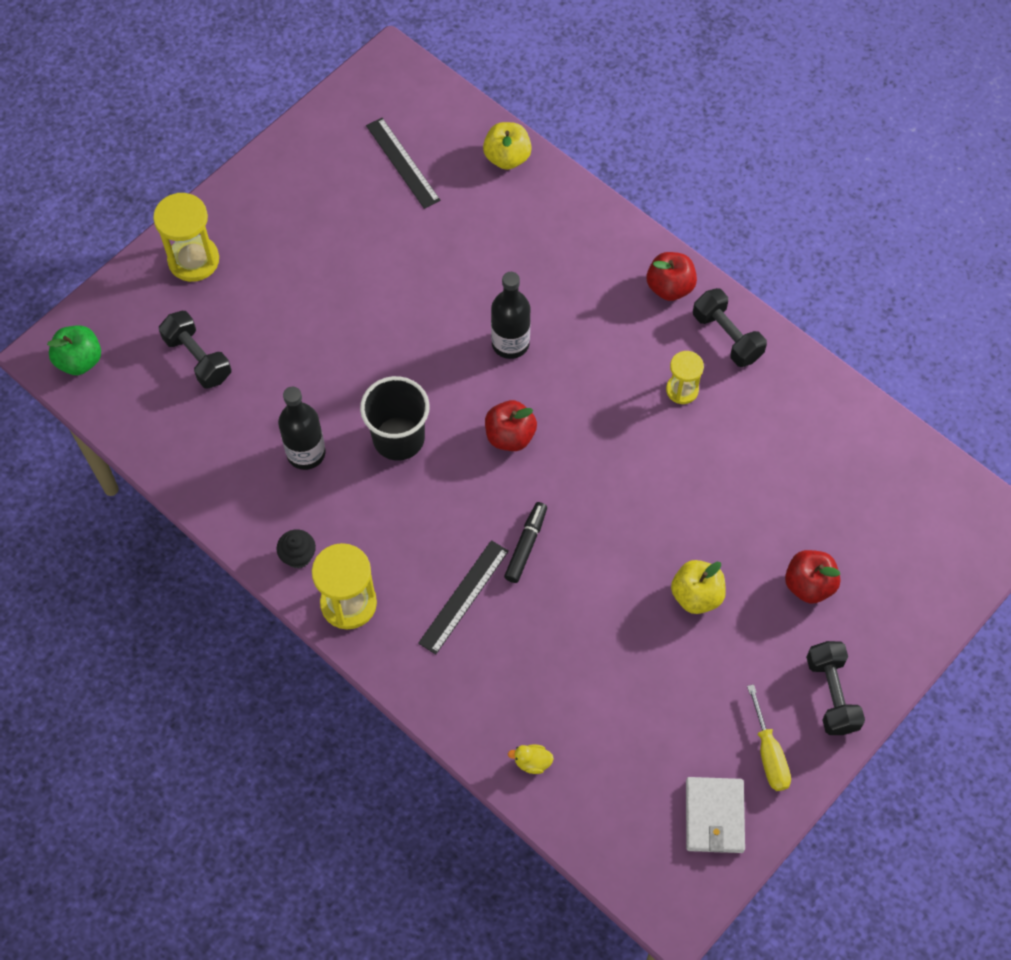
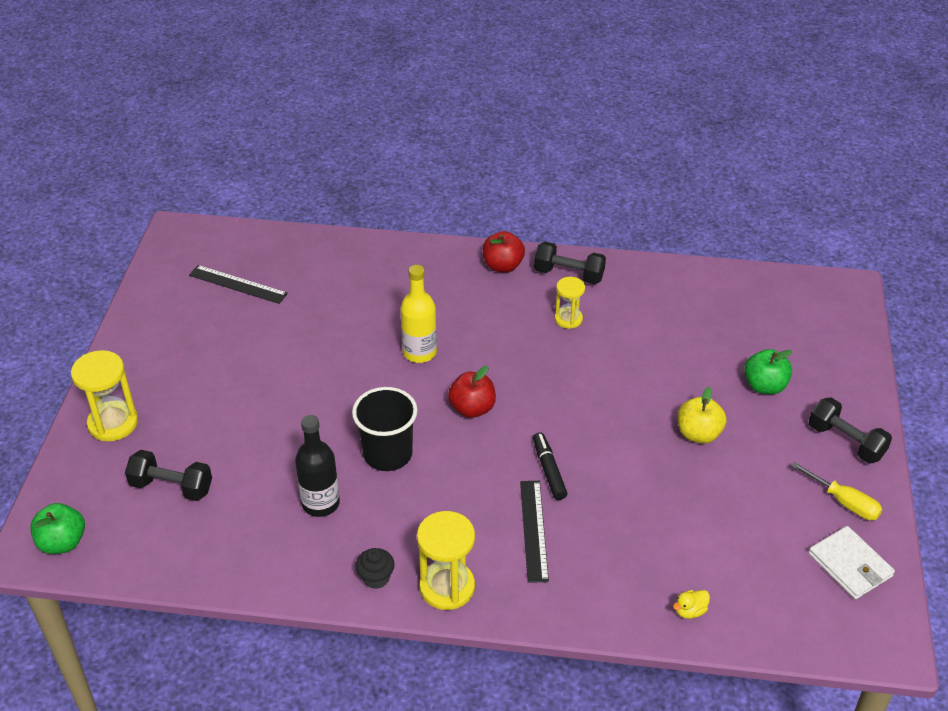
camera: 35 degrees left, 20 degrees down
(507, 158) = (316, 247): yellow apple -> none
(510, 343) = (419, 352): black bottle -> yellow bottle
(808, 585) = (764, 386): red apple -> green apple

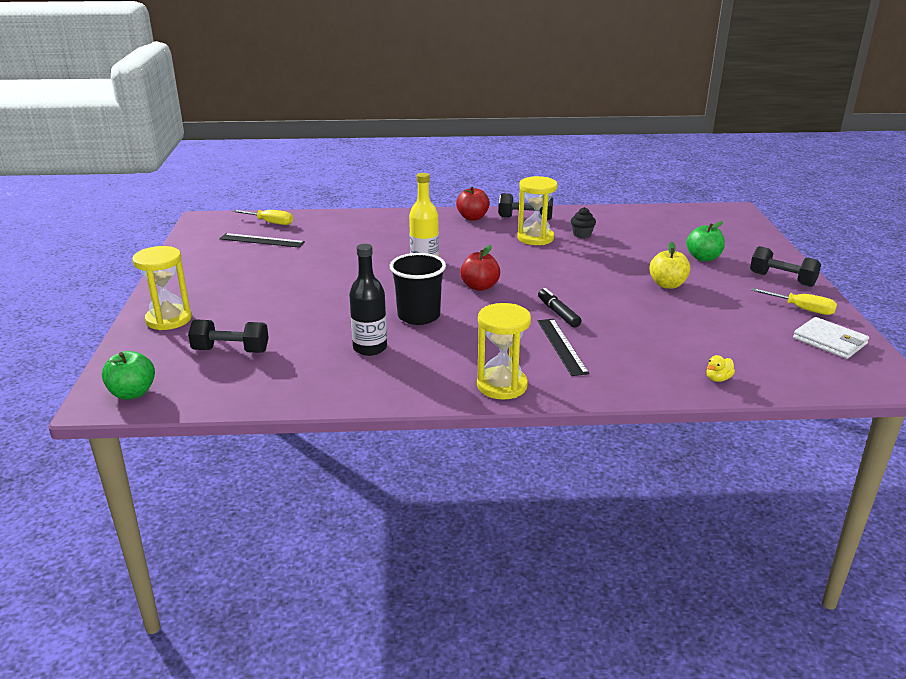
camera: 10 degrees left, 15 degrees down
(254, 248) = (270, 222): none -> yellow screwdriver
(376, 578) = (435, 386): black cupcake -> black cupcake (582, 234)
(568, 319) = (535, 238): yellow hourglass -> yellow hourglass, size x1.63

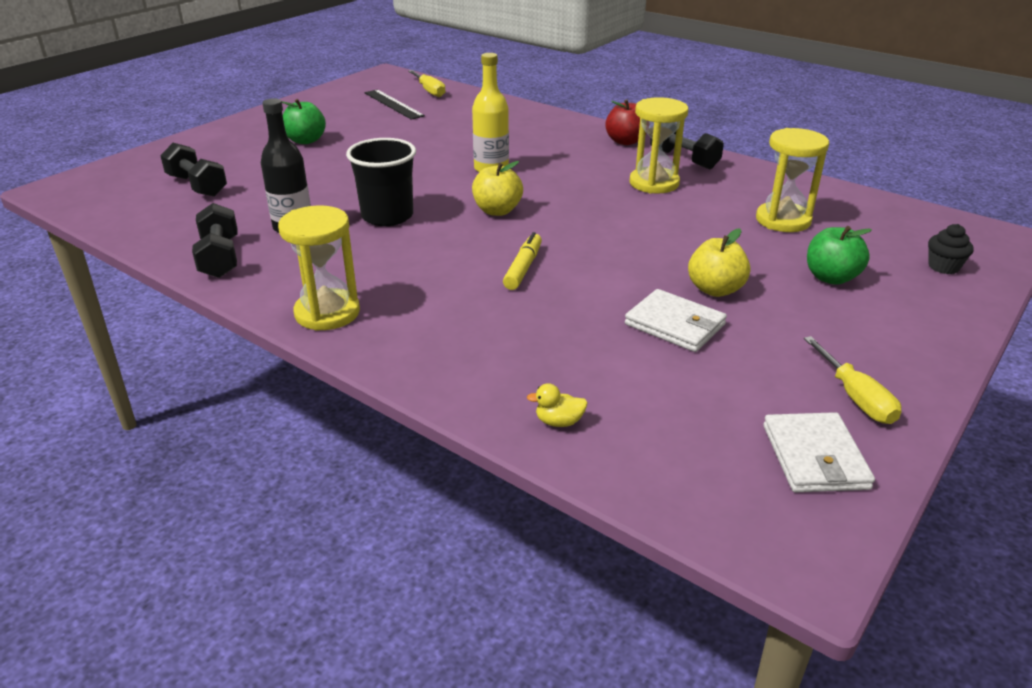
camera: 40 degrees right, 5 degrees up
(132, 393) = (81, 191): green apple -> green apple (306, 140)
(169, 319) = (207, 145): yellow hourglass -> yellow hourglass (783, 220)
(480, 287) = (497, 211): red apple -> yellow apple
(558, 313) = (523, 268): black marker -> yellow marker
(561, 346) = (459, 302): black ruler -> none
(582, 234) = (717, 197): black cupcake -> black cupcake (943, 267)
(681, 310) = (675, 324): none -> white wallet
(782, 279) = (902, 348): black dumbbell -> black dumbbell (220, 258)

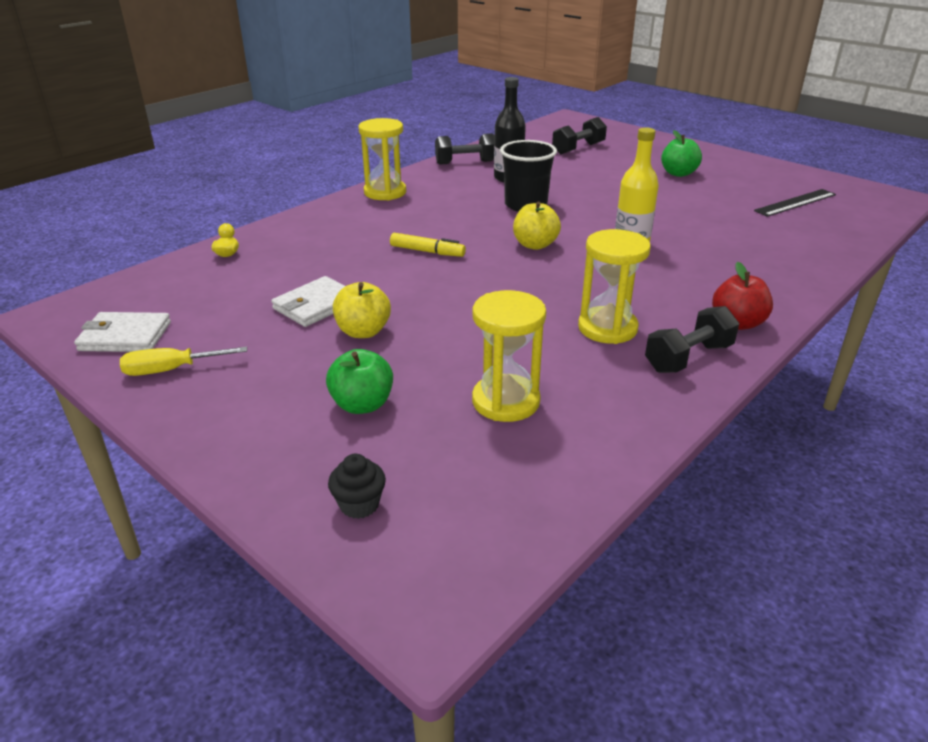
camera: 95 degrees right, 0 degrees up
(429, 91) = (852, 218): yellow screwdriver -> none

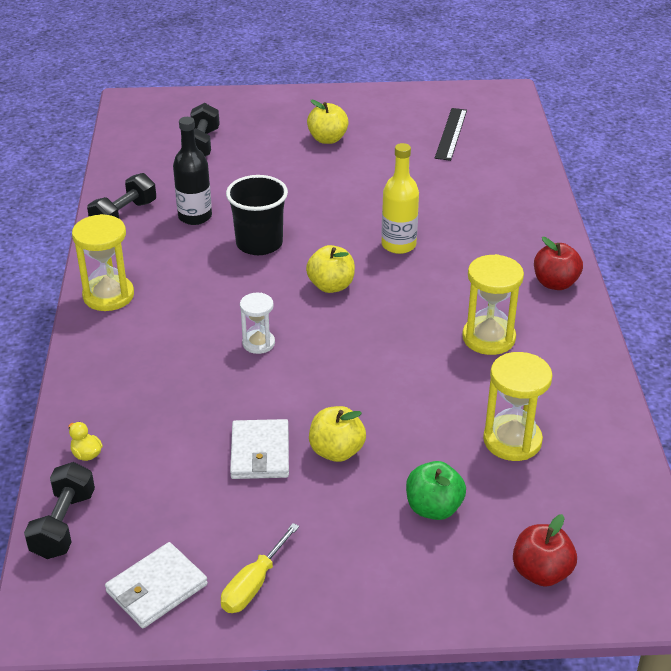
camera: 45 degrees left, 5 degrees up
(359, 504) = (541, 572): black cupcake -> red apple
(427, 251) = (258, 343): yellow marker -> white hourglass
(678, 173) = (327, 139): green apple -> yellow apple
(688, 358) = (564, 332): black dumbbell -> black dumbbell (63, 524)

